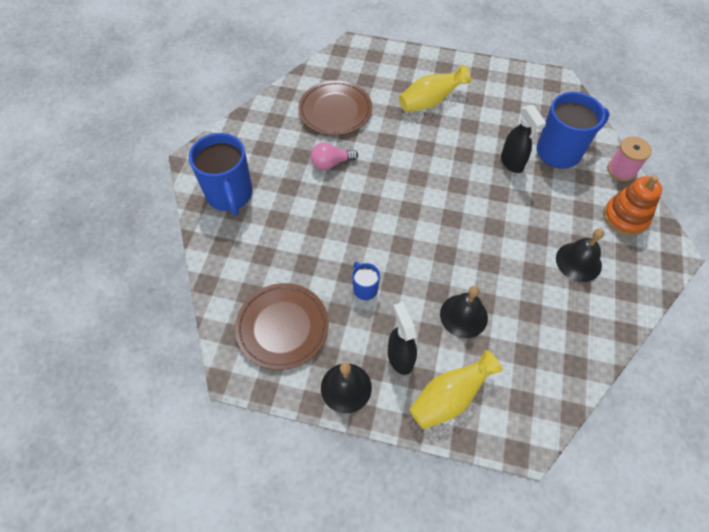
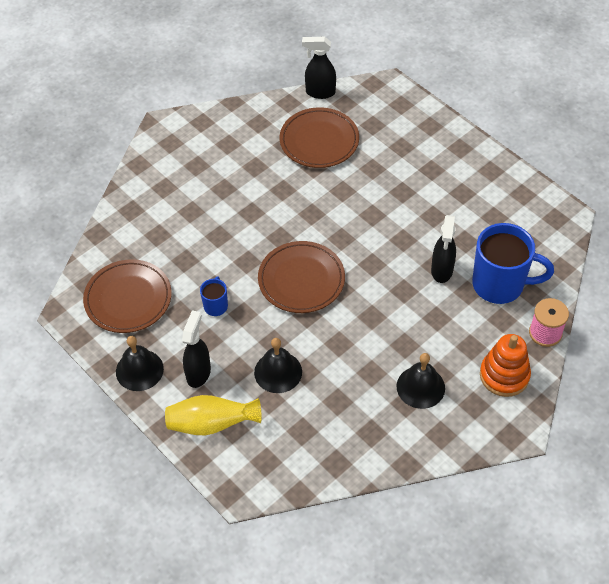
camera: 35 degrees right, 5 degrees down
(230, 195) = (169, 171): blue mug -> none
(304, 74) = (320, 92): none -> black spray bottle
(331, 163) = (275, 187): pink light bulb -> none
(415, 227) = (301, 280): none -> brown plate
(430, 101) = (416, 175): yellow vase -> none

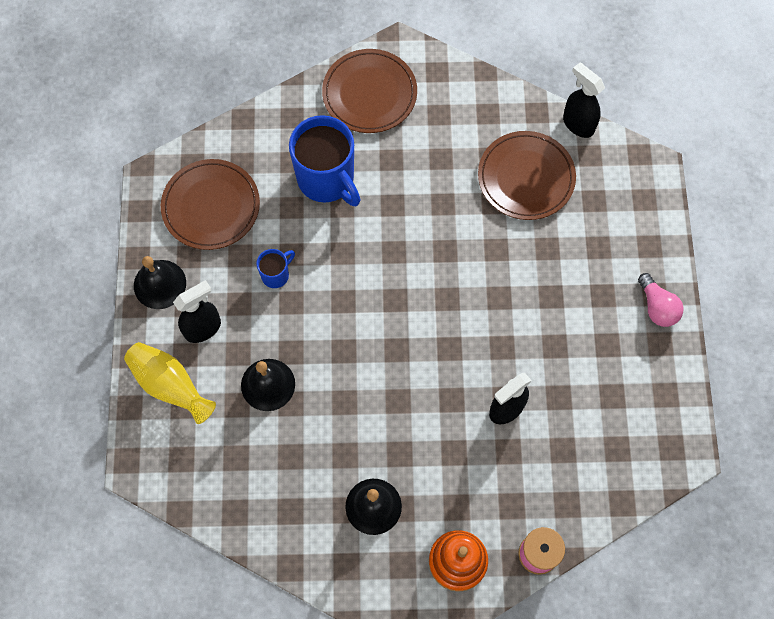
camera: 40 degrees right, 15 degrees up
(301, 280) = (372, 311): brown plate -> brown plate (369, 94)
(468, 153) = (657, 307): none -> pink light bulb
(500, 284) = (546, 469): blue mug -> blue mug (327, 180)

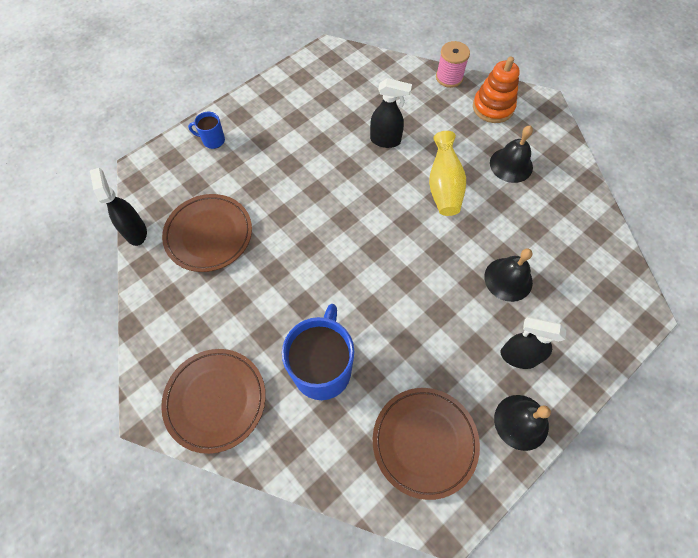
camera: 130 degrees left, 5 degrees down
(170, 386) = (576, 342): yellow vase -> yellow vase (444, 186)
(276, 275) = (431, 340): blue mug -> blue mug (213, 140)
(577, 124) = (136, 232): black spray bottle -> black spray bottle turned 150 degrees clockwise
(657, 307) = (247, 109): pink light bulb -> none

